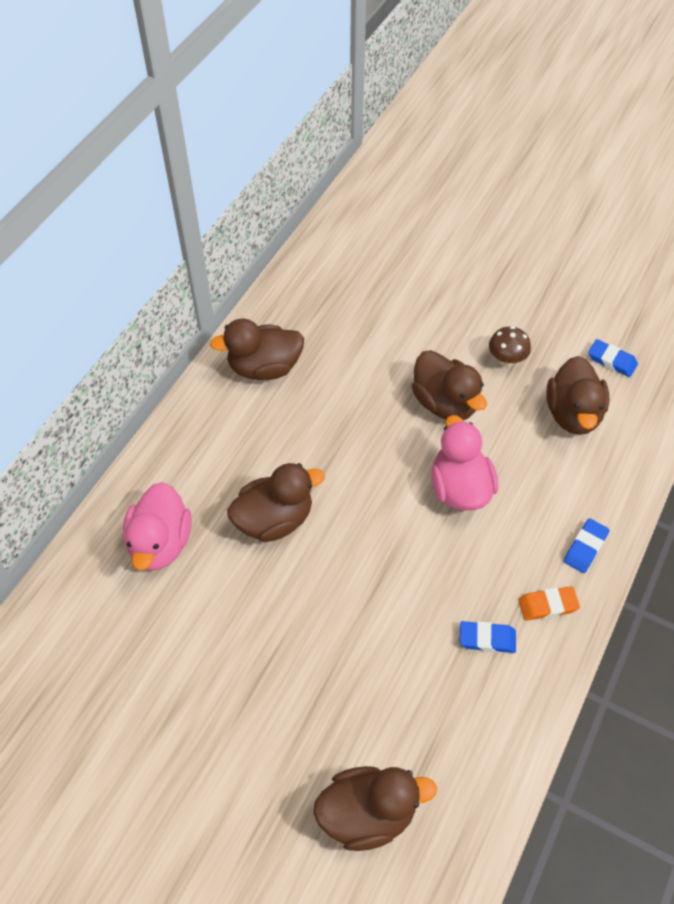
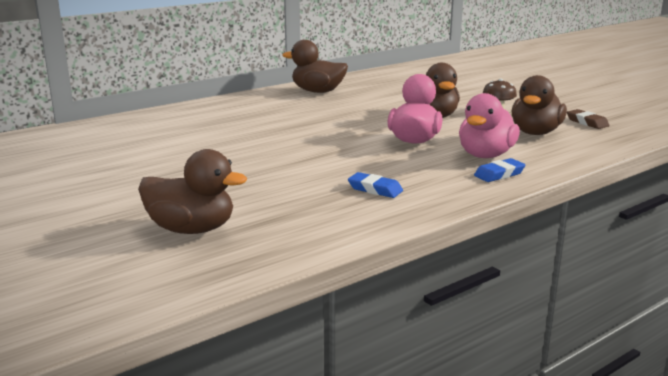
camera: 25 degrees right, 35 degrees down
(160, 543) = (179, 123): pink duck -> pink duck (485, 155)
(274, 519) = (264, 128): brown duck -> none
(547, 605) = (442, 187): orange eraser -> none
(611, 360) = (587, 122): blue eraser -> brown eraser

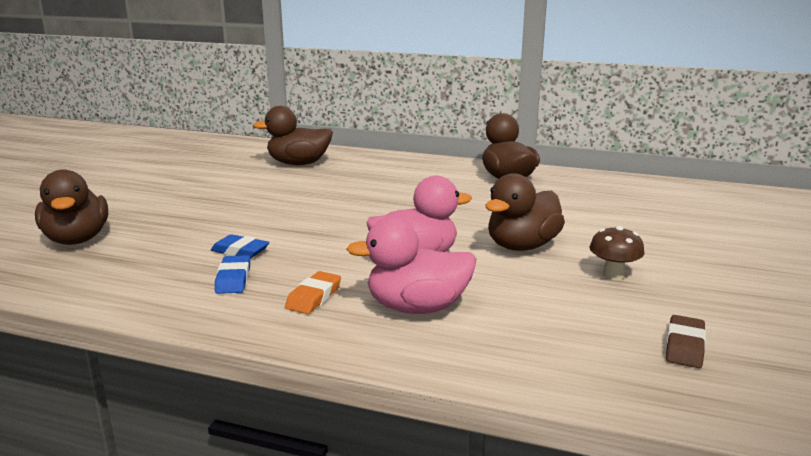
camera: 55 degrees right, 0 degrees up
(438, 174) = (314, 297): none -> orange eraser
(499, 174) = (355, 331): blue eraser -> blue eraser (240, 251)
(535, 133) = (562, 318): brown duck -> brown duck (298, 164)

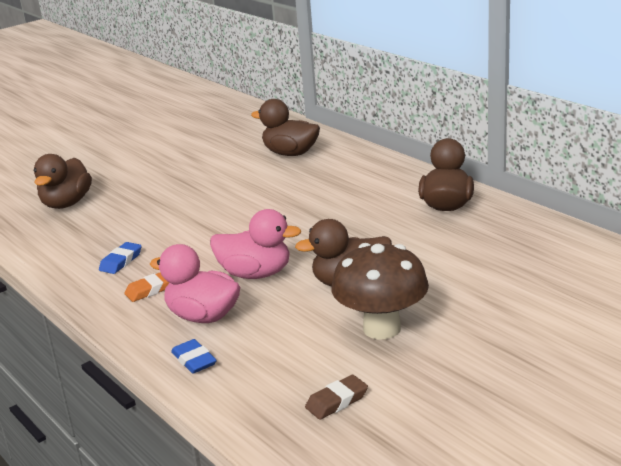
camera: 35 degrees right, 5 degrees up
(240, 251) = (150, 238): blue eraser -> blue eraser (194, 360)
(613, 274) = (382, 328): brown mushroom -> brown mushroom, size x1.99

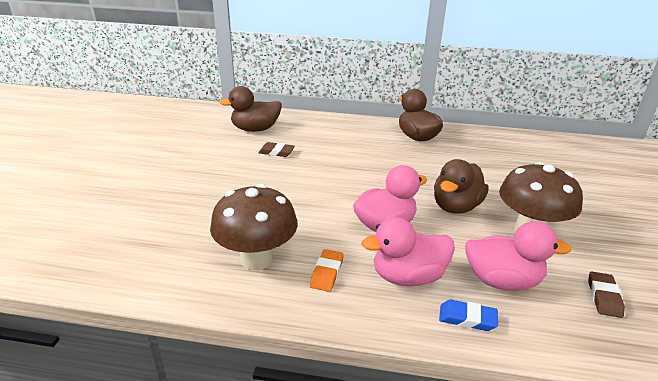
camera: 45 degrees left, 5 degrees up
(66, 204) = (109, 225): brown duck -> none
(121, 261) = (257, 259): blue eraser -> brown mushroom
(272, 351) = (502, 281): none -> pink duck
(273, 181) = (276, 152): none -> brown eraser

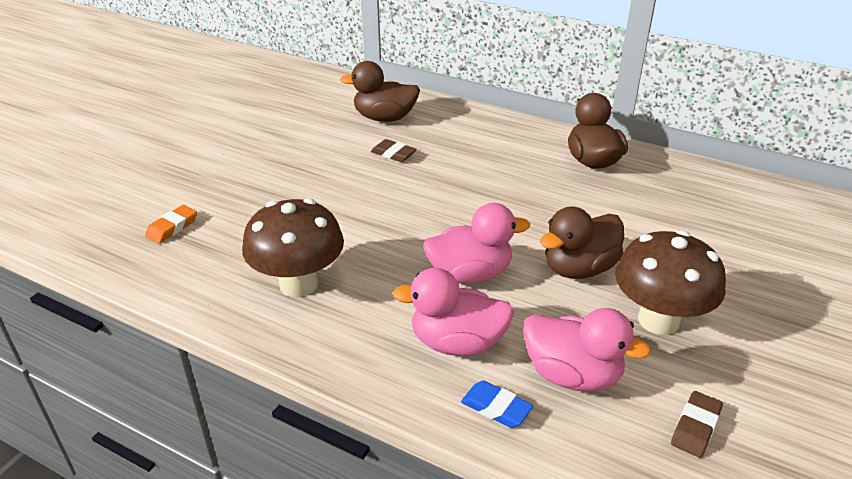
camera: 20 degrees right, 5 degrees up
(327, 273) = (366, 317): orange eraser -> orange eraser (172, 227)

